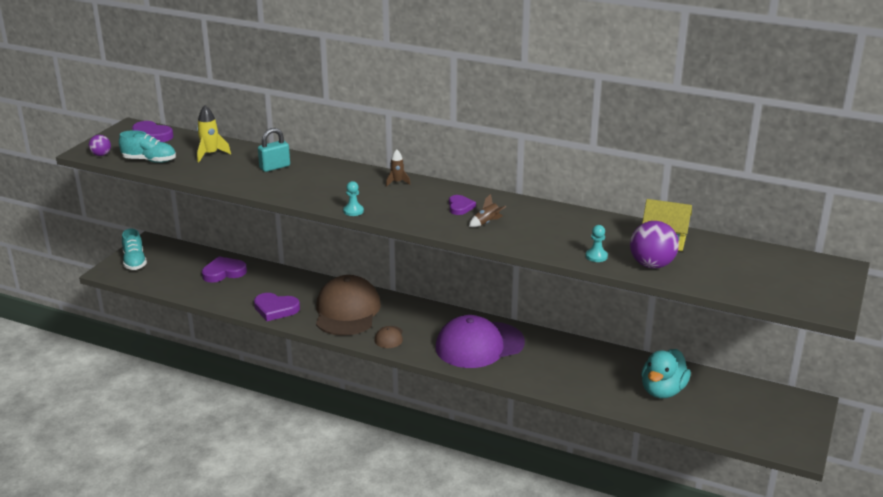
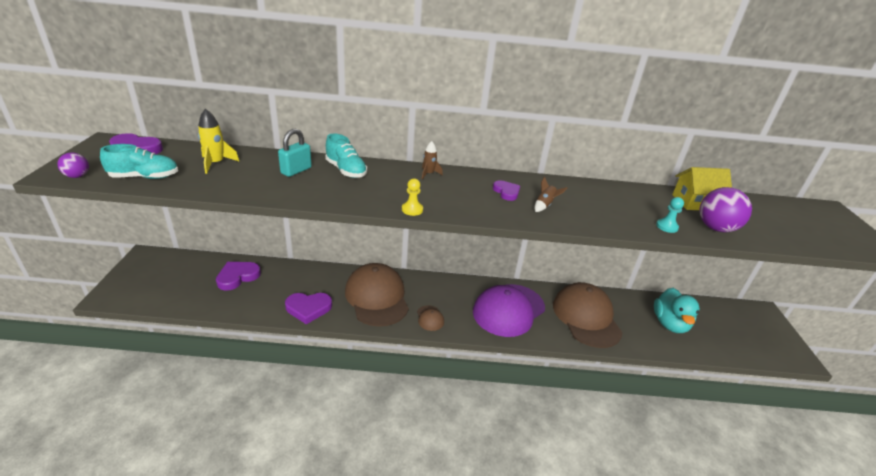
camera: 25 degrees left, 5 degrees up
(134, 262) = (135, 280): turquoise shoe -> turquoise shoe (346, 170)
(353, 211) = (412, 209): turquoise pawn -> yellow pawn
(564, 367) = (586, 317): none -> brown cap

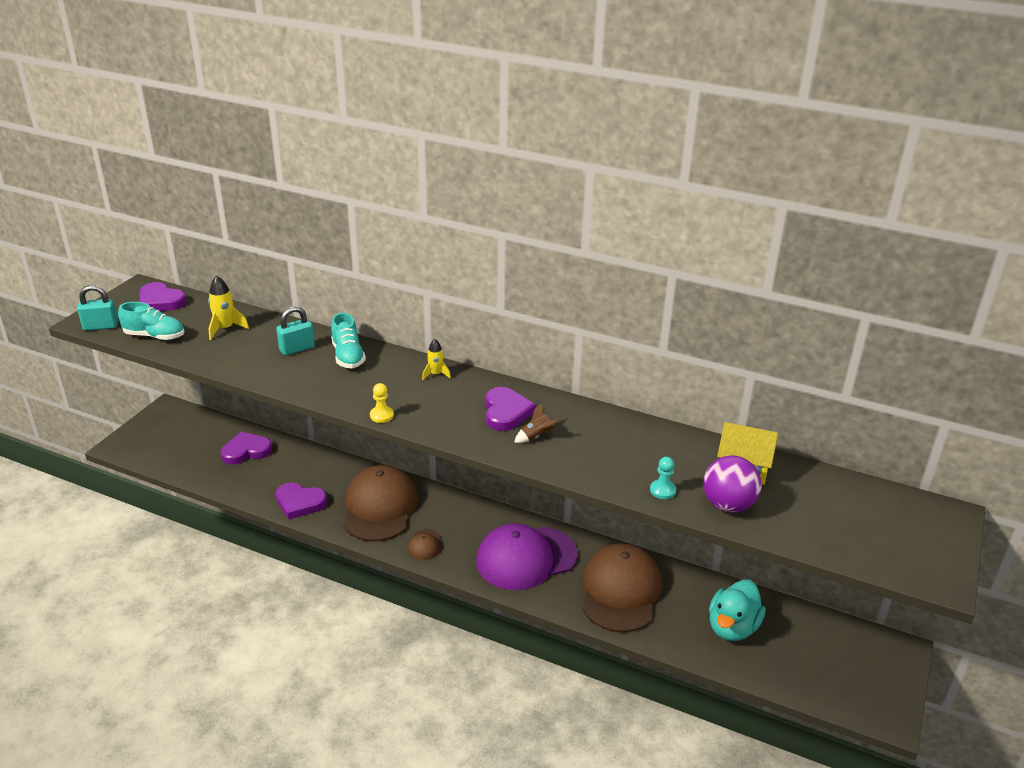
camera: 25 degrees right, 0 degrees up
(77, 176) = (101, 326): purple ball -> turquoise padlock
(429, 174) = (435, 374): brown rocket -> yellow rocket
(506, 192) = (506, 412): purple heart -> purple heart, size x1.60

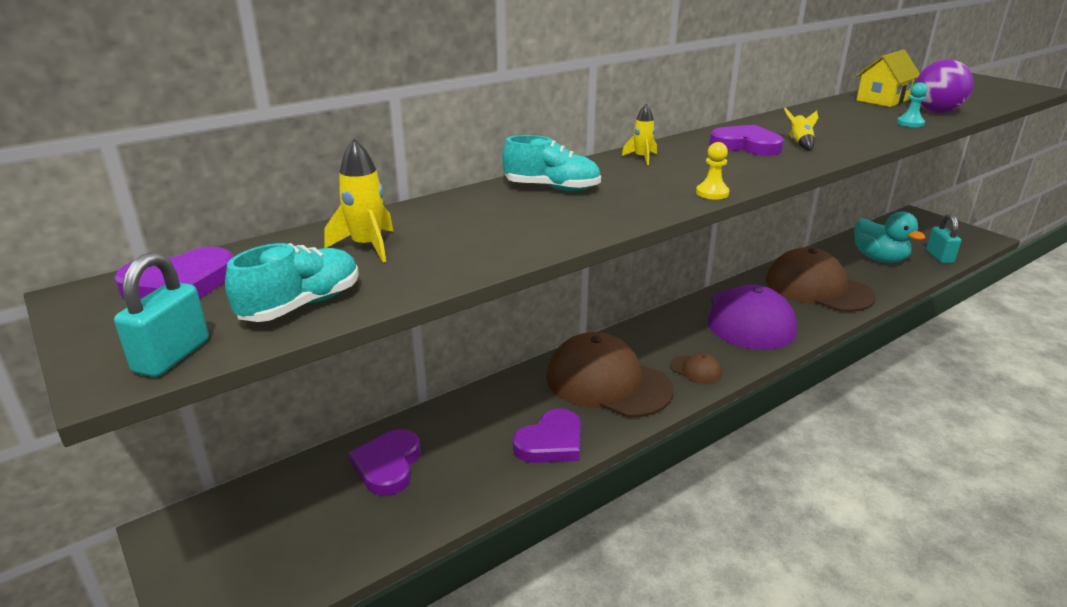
camera: 60 degrees left, 5 degrees down
(297, 349) = (496, 211): turquoise padlock -> turquoise padlock (939, 257)
(536, 436) = (800, 143): brown rocket -> yellow rocket

